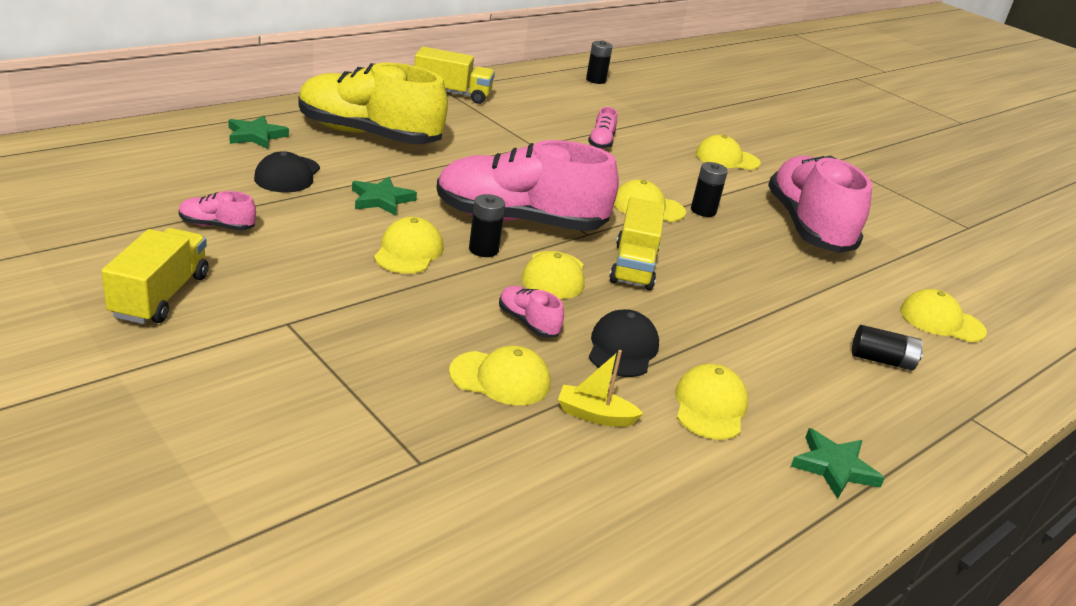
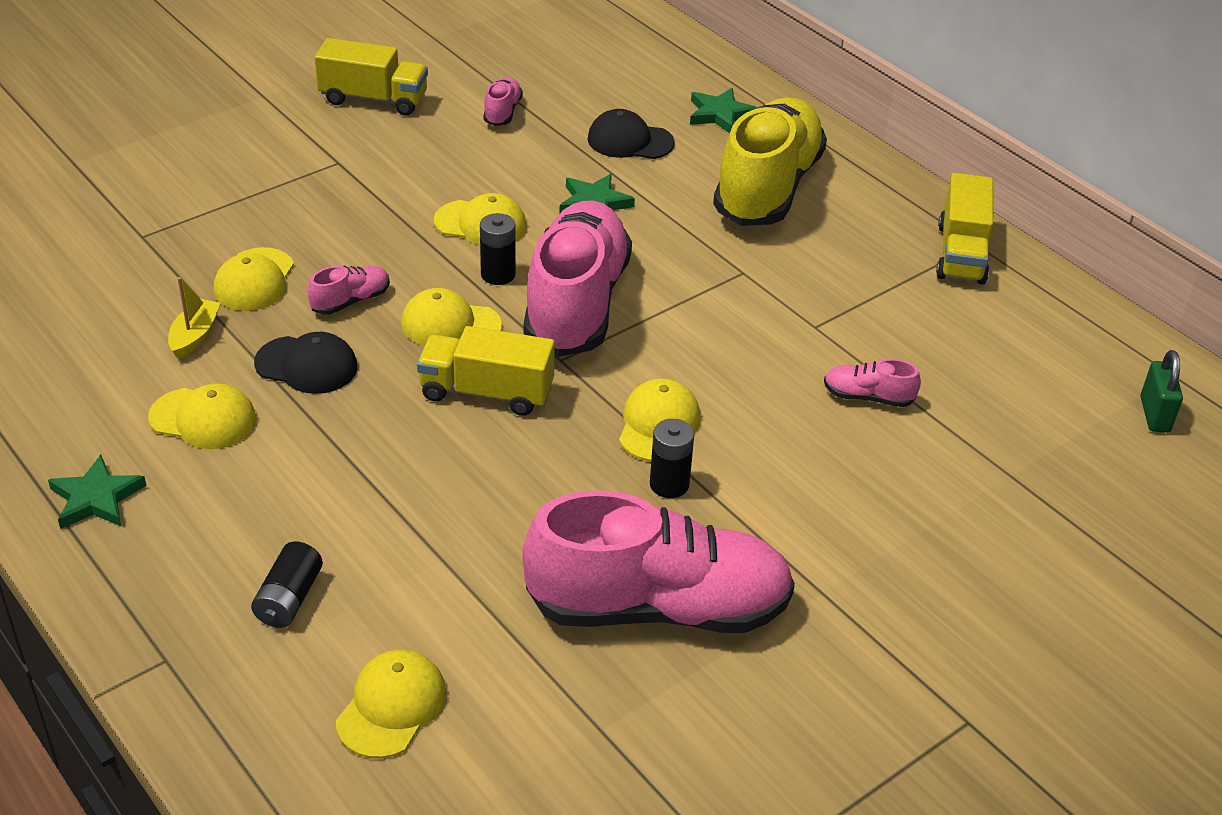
camera: 95 degrees right, 10 degrees up
(596, 80) = (1154, 414): black battery -> green padlock
(727, 159) = (887, 548): yellow cap -> none

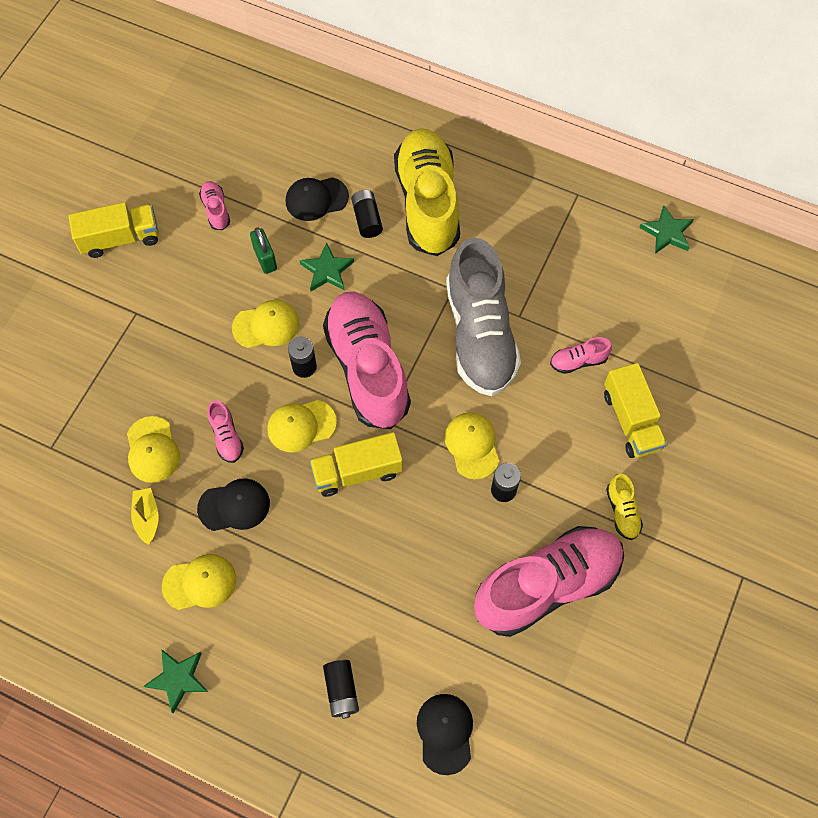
camera: 25 degrees left, 25 degrees up
(351, 301) = (226, 437): pink shoe -> pink shoe turned 135 degrees clockwise
(391, 706) = (445, 733): yellow cap -> black cap
(679, 177) = (367, 219): none -> black battery
(720, 114) = (360, 144): green star -> green star (667, 232)
(748, 325) = (480, 334): none -> grey shoe
(826, 573) = (622, 511): none -> yellow shoe
(961, 253) = (573, 207): yellow truck -> yellow truck (631, 420)
(1154, 414) = (739, 294): green padlock -> green padlock (265, 259)

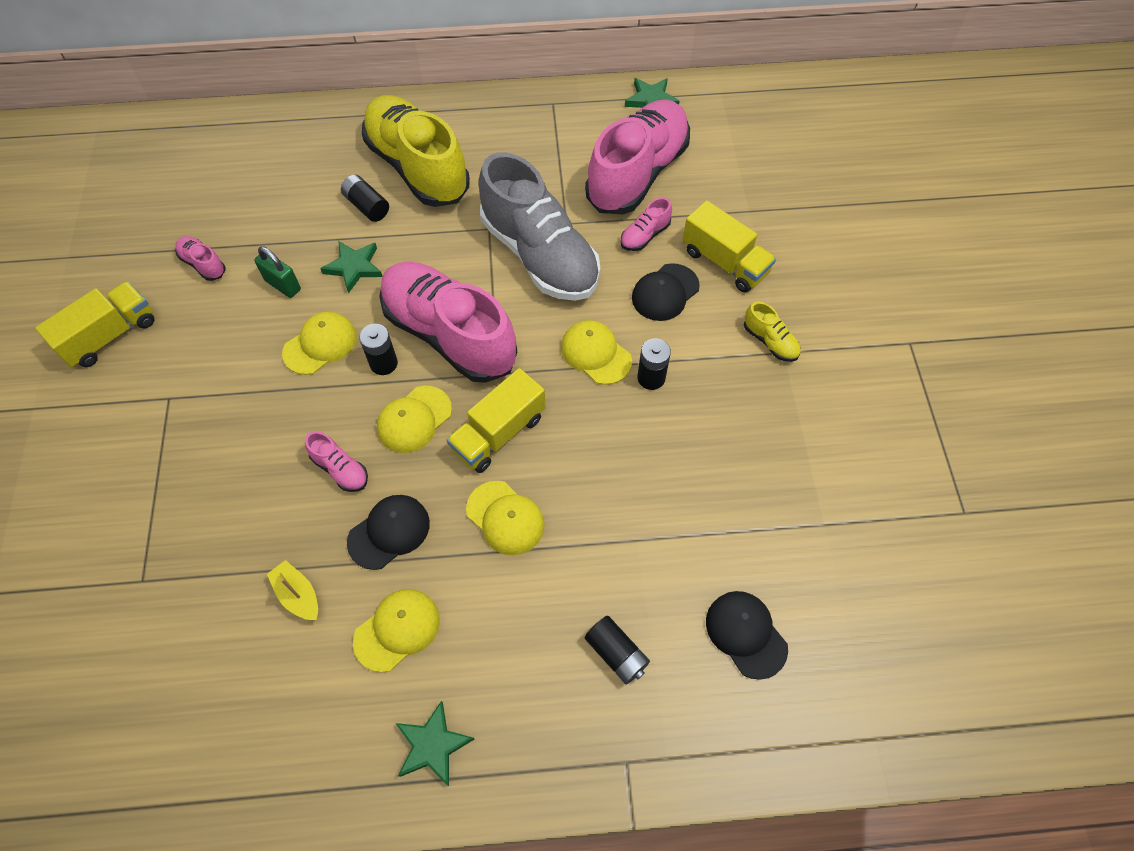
camera: 30 degrees left, 5 degrees down
(152, 450) = (264, 523): yellow cap -> yellow cap (505, 518)
(316, 199) = (304, 210): black cap -> black cap (665, 292)
(547, 585) = (748, 441): pink shoe -> pink shoe (637, 174)

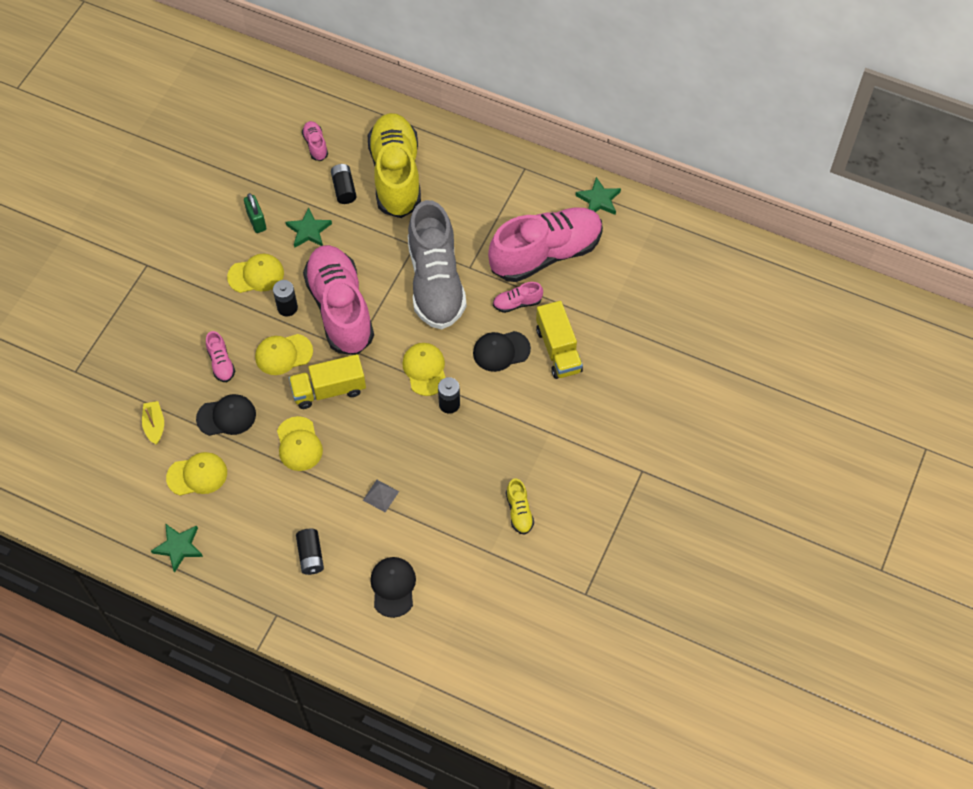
camera: 30 degrees right, 0 degrees up
(110, 336) = (134, 205): yellow truck -> none
(203, 264) = (215, 181): pink shoe -> pink shoe (315, 145)
(649, 527) = (381, 495): none -> grey pyramid
(770, 341) = (546, 420): yellow shoe -> yellow shoe (519, 511)

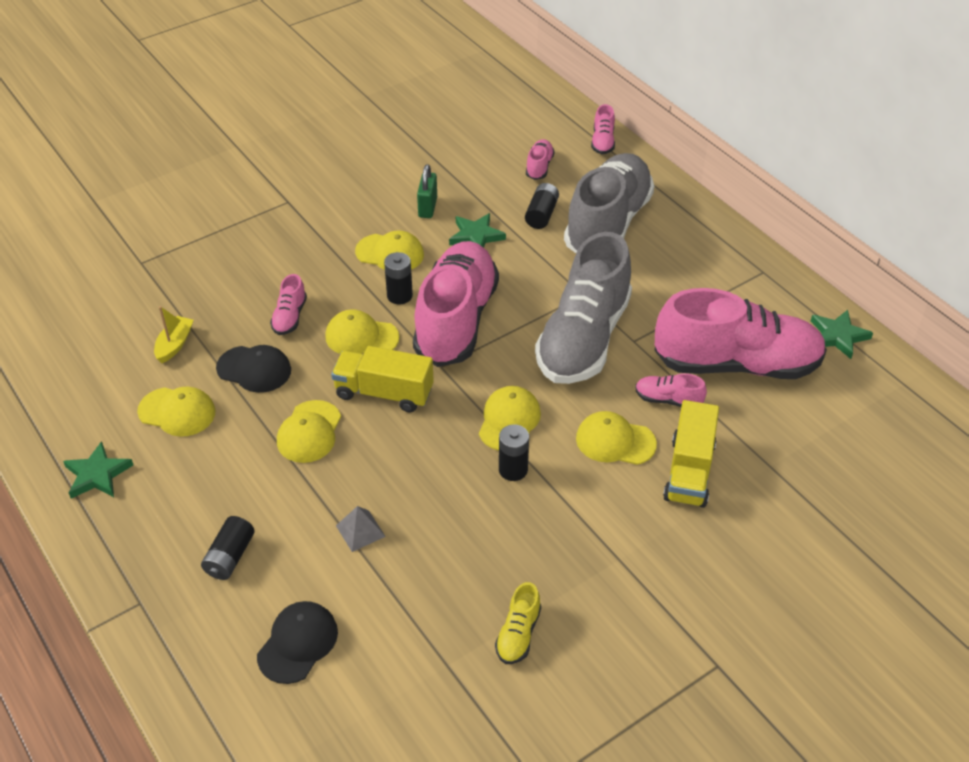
camera: 30 degrees right, 15 degrees down
(348, 100) = (602, 142): none -> pink shoe
(396, 175) = (608, 224): yellow shoe -> grey shoe
(501, 351) = (615, 441): black cap -> yellow cap

